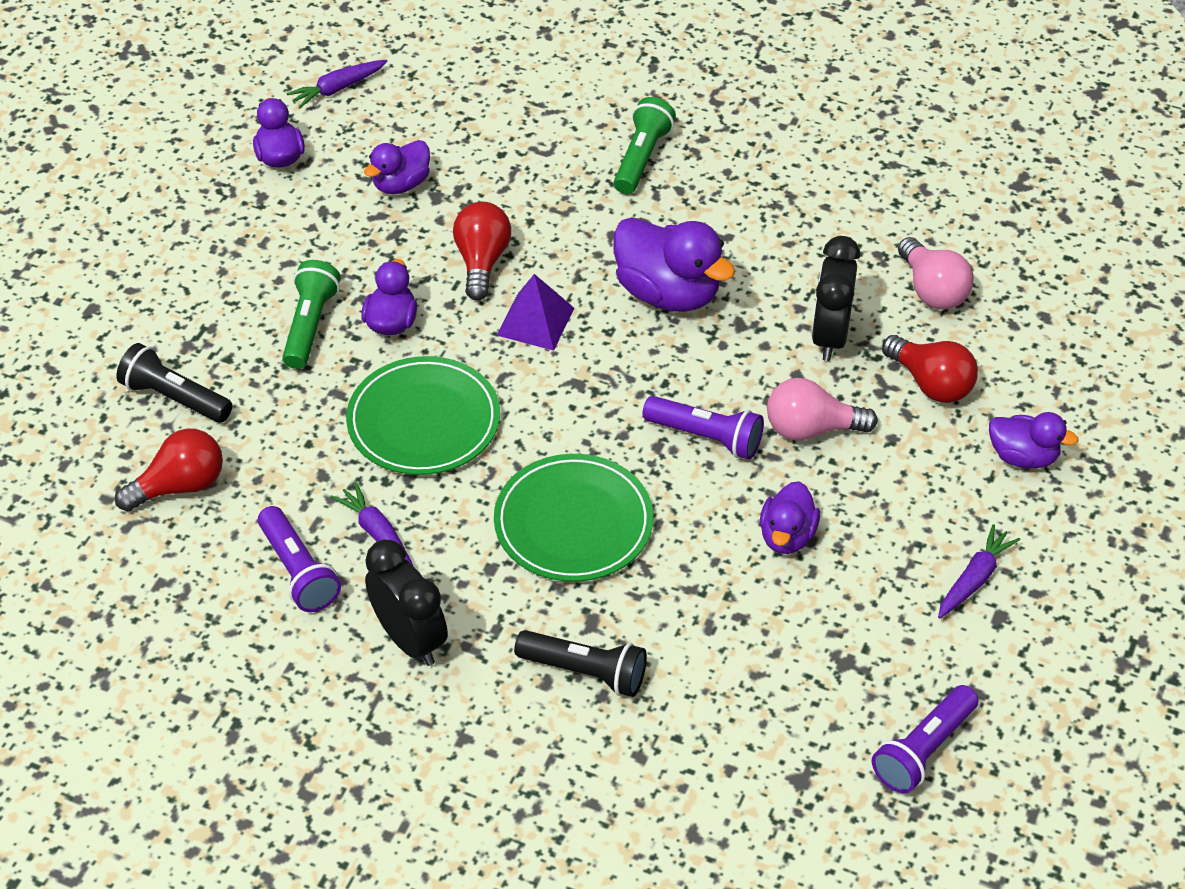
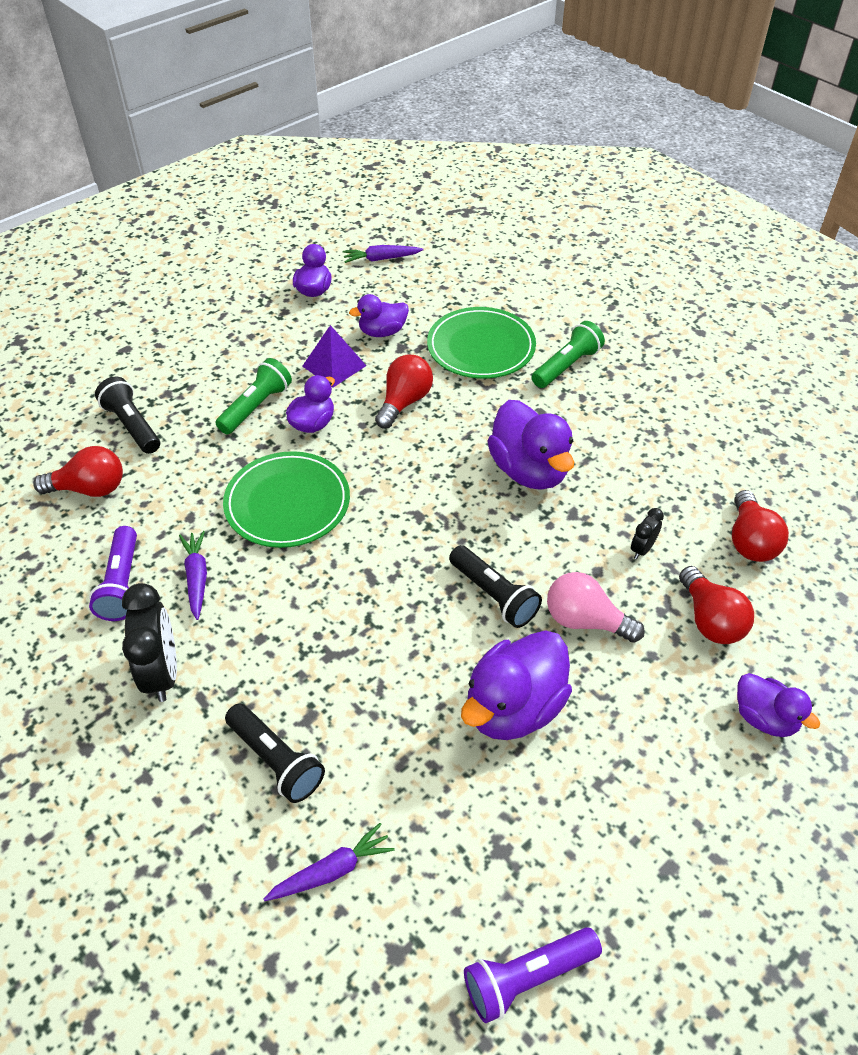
camera: 25 degrees right, 0 degrees up
(535, 321) = (416, 458): purple pyramid -> purple pyramid (334, 366)
(573, 523) = (347, 626): green plate -> green plate (481, 347)
(706, 437) = (494, 595): purple flashlight -> black flashlight
(787, 536) = (514, 708): purple duck -> purple duck, size x1.70
(830, 336) = (642, 549): black clock -> black clock, size x0.51
(932, 290) = (750, 541): pink light bulb -> red light bulb
(974, 579) = (663, 818): purple carrot -> purple carrot (332, 871)

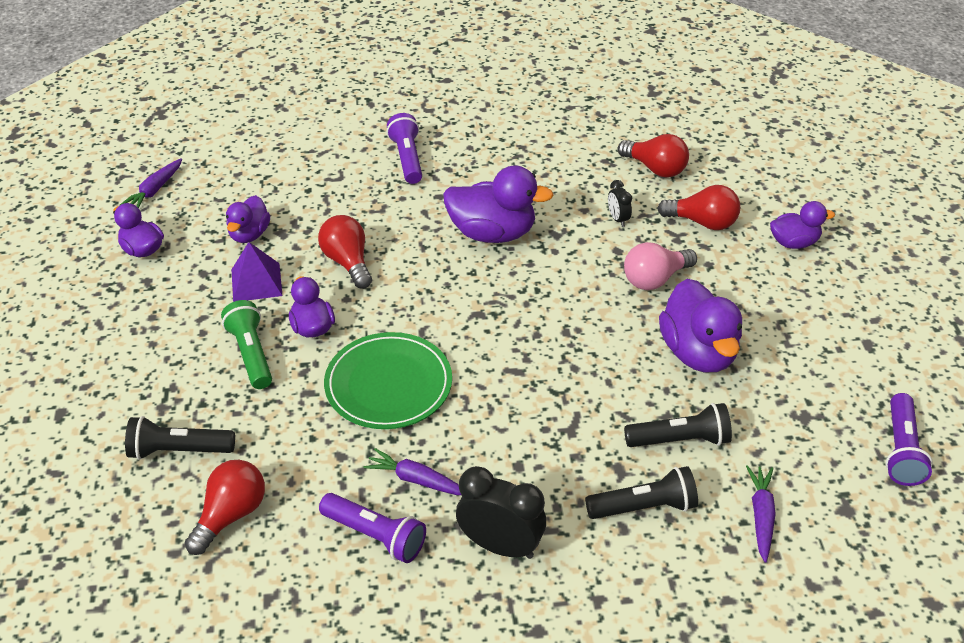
camera: 55 degrees left, 5 degrees down
(481, 347) = (334, 190): green plate -> none
(494, 595) = (593, 312): black flashlight -> black flashlight (680, 440)
(566, 366) = (407, 158): green flashlight -> purple flashlight

